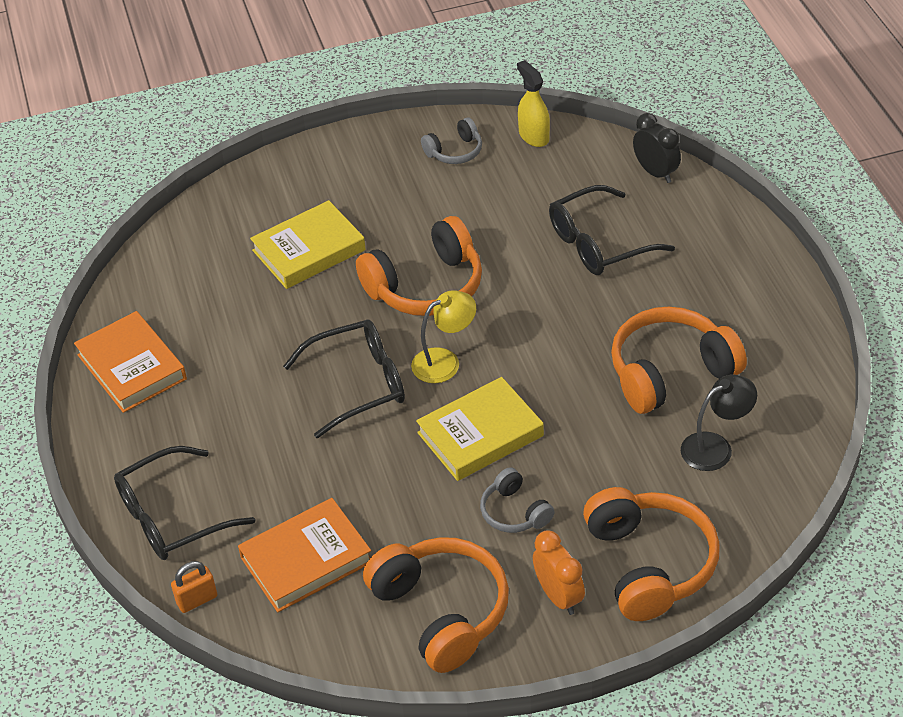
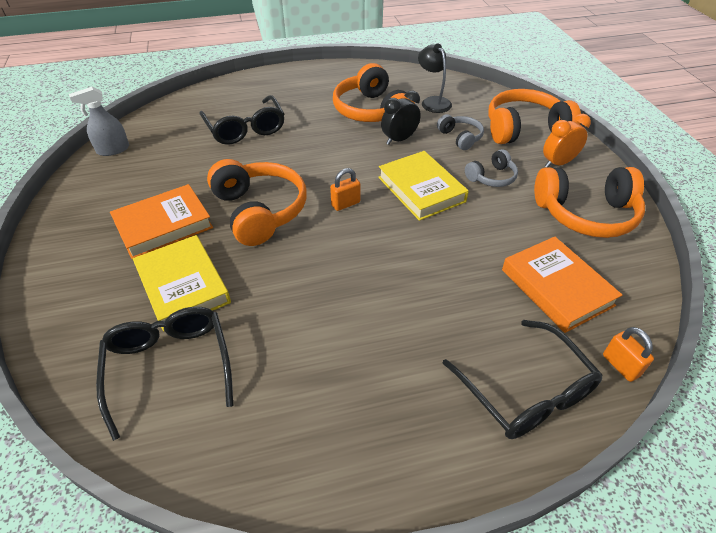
camera: 90 degrees left, 0 degrees up
(131, 367) = (311, 446): orange book -> orange book (164, 225)
(358, 384) = (363, 253): black glasses -> black glasses (169, 367)
(441, 612) = (585, 214): orange headphones -> orange headphones turned 150 degrees counterclockwise
(445, 361) = (345, 204): yellow lamp -> orange padlock
(455, 151) = (103, 190): grey headphones -> grey headphones (460, 137)
(533, 136) = (113, 150): yellow spray bottle -> grey spray bottle
(655, 173) = (187, 103): black clock -> black clock (399, 139)

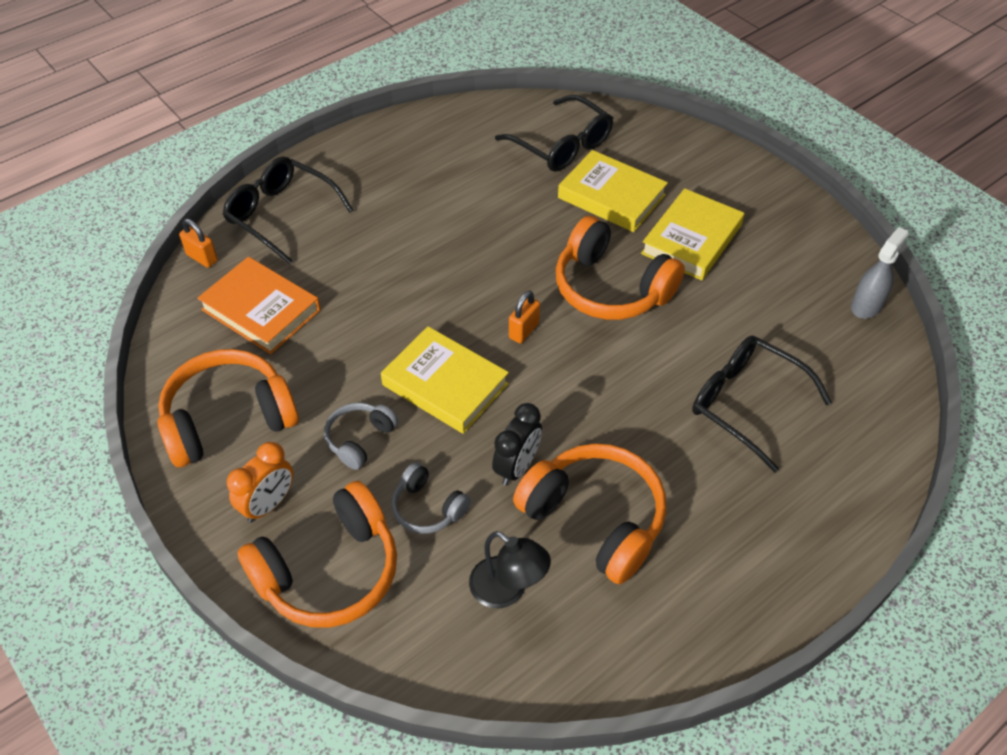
camera: 155 degrees right, 5 degrees up
(164, 225) = (691, 239): orange book -> yellow book

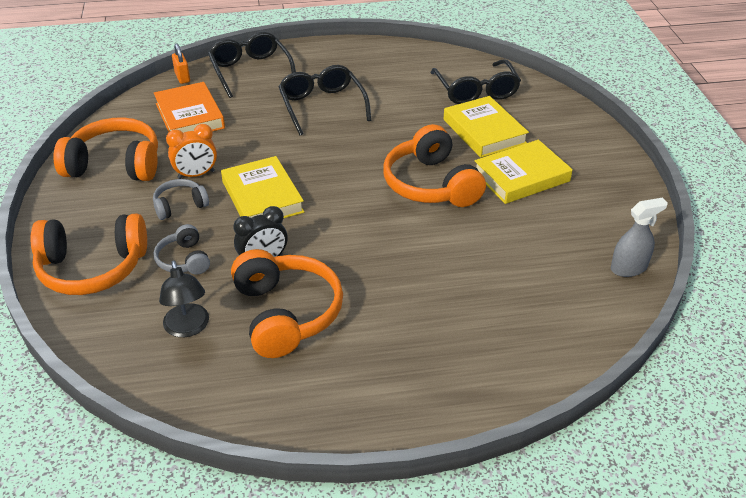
camera: 30 degrees right, 10 degrees down
(268, 504) = (93, 218): orange clock -> orange clock (196, 175)
(524, 330) = (344, 186): orange padlock -> none
(746, 404) = (466, 292): black glasses -> black glasses (322, 106)

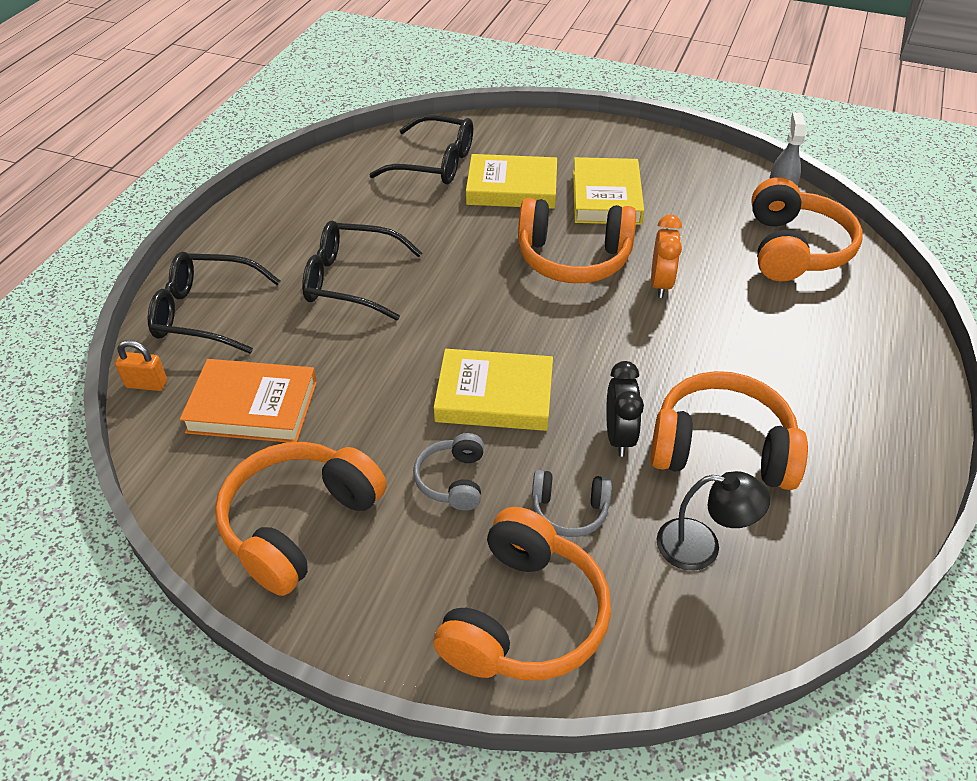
camera: 60 degrees left, 5 degrees up
(196, 175) = (397, 443): orange clock -> orange clock (660, 284)
(560, 295) = (794, 249): none -> orange headphones

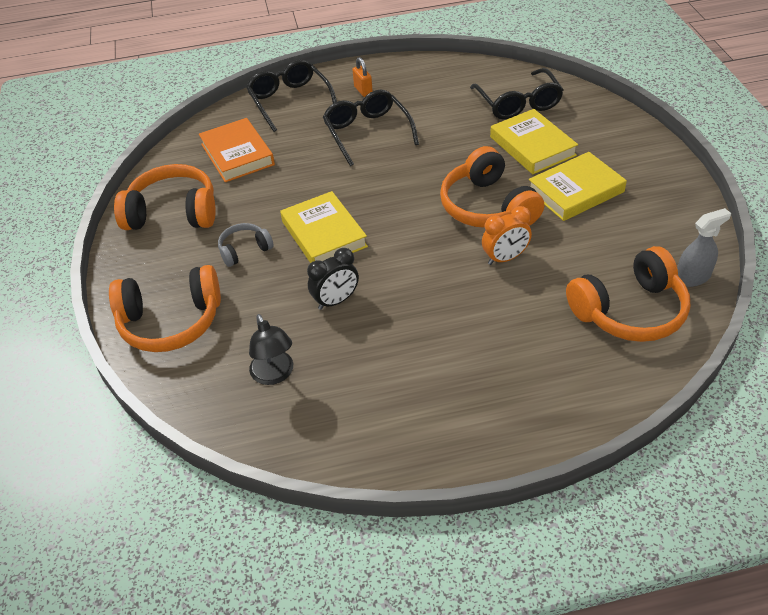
camera: 60 degrees right, 0 degrees up
(146, 384) = (223, 114): orange padlock -> orange padlock (363, 90)
(569, 510) = (258, 306): grey headphones -> none
(721, 448) = (366, 352): orange headphones -> none

